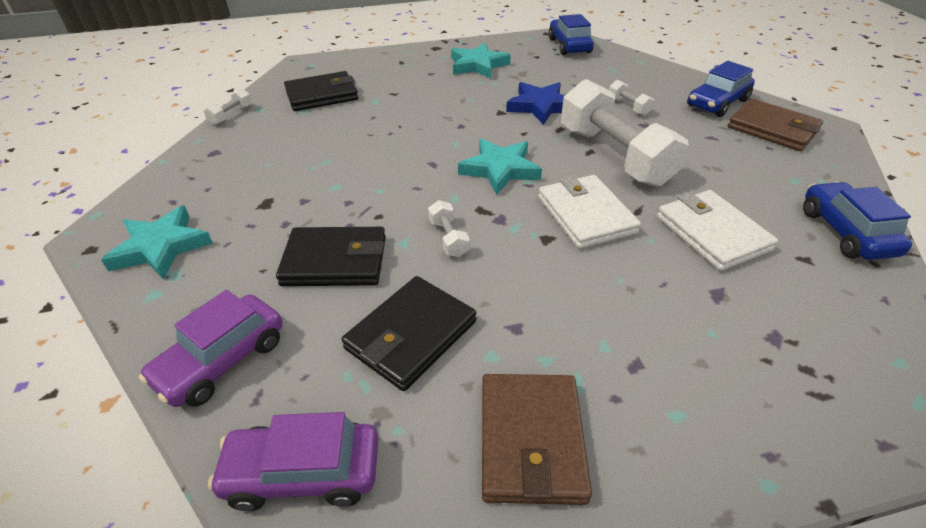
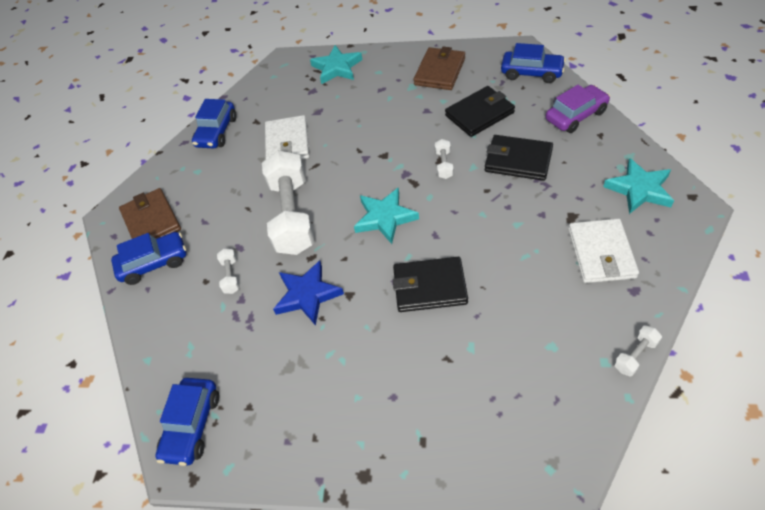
camera: 155 degrees left, 10 degrees up
(303, 473) = (531, 73): purple car -> blue car
(322, 95) = (531, 375): black wallet -> black wallet (429, 287)
(478, 65) = (329, 402): turquoise star -> turquoise star (337, 68)
(585, 215) = (350, 167): white wallet -> white wallet (601, 253)

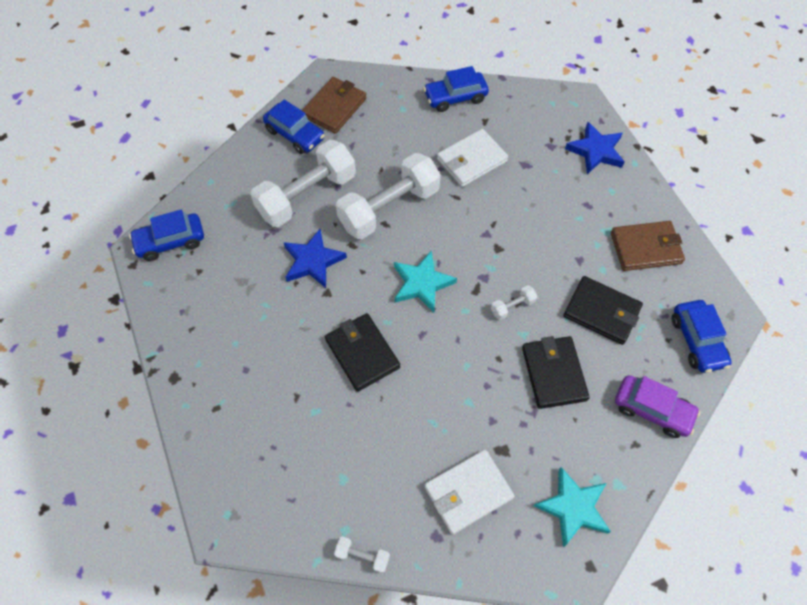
camera: 55 degrees right, 10 degrees up
(231, 276) = (307, 195): white dumbbell -> white dumbbell, size x2.47
(337, 68) = (595, 151): turquoise star -> blue star

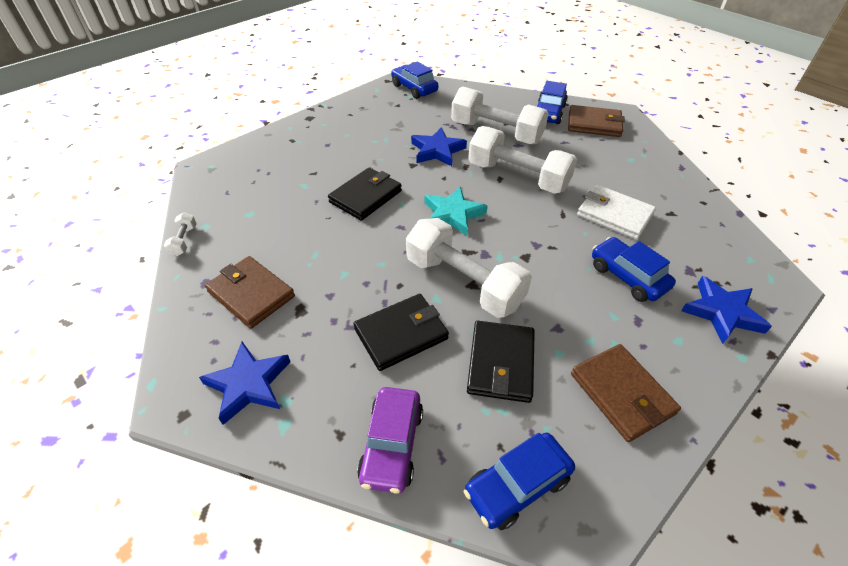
camera: 70 degrees right, 15 degrees down
(455, 97) = (678, 187): blue car -> blue car (627, 277)
(468, 492) = (251, 294): white wallet -> brown wallet
(512, 306) = (464, 282): white dumbbell -> white dumbbell, size x2.47
(573, 507) = (248, 384): turquoise star -> blue star

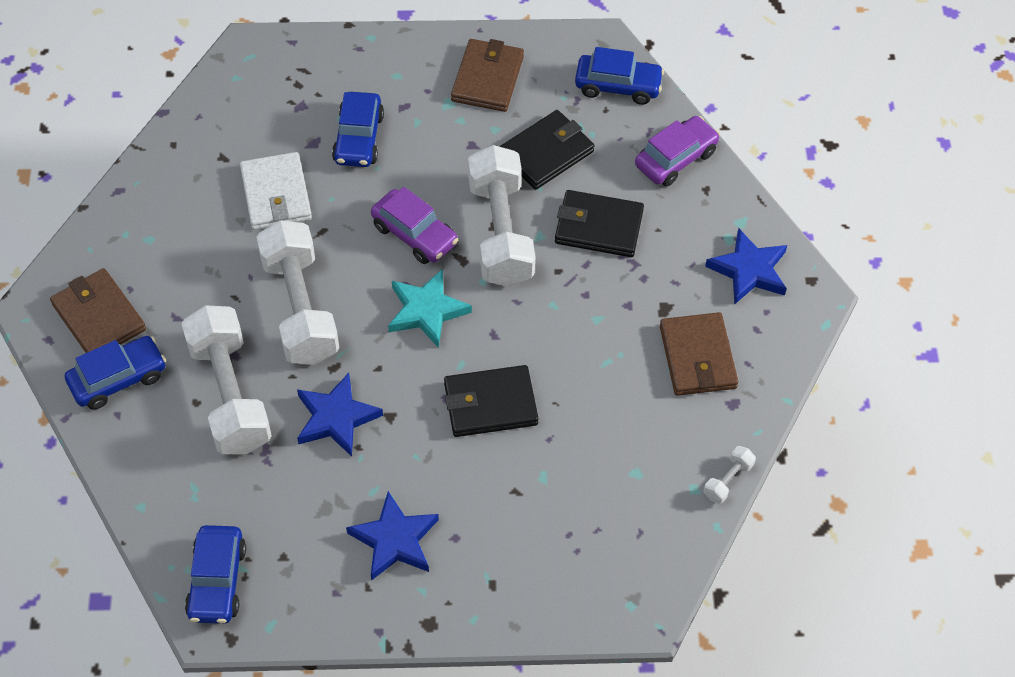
camera: 140 degrees left, 10 degrees up
(512, 246) = (414, 234): none -> purple car
(722, 312) = (333, 66): blue star -> blue star (395, 540)

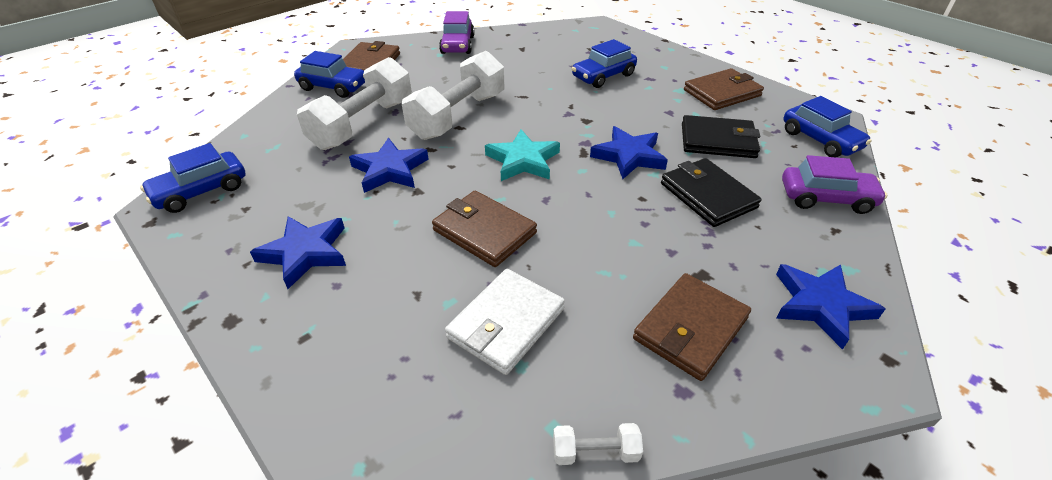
camera: 50 degrees right, 15 degrees down
(276, 194) = (524, 72): white wallet -> white wallet (506, 323)
(414, 234) = (572, 126): purple car -> purple car (457, 45)
(490, 404) = (484, 231): black wallet -> brown wallet
(500, 232) = (629, 156): white dumbbell -> blue star

